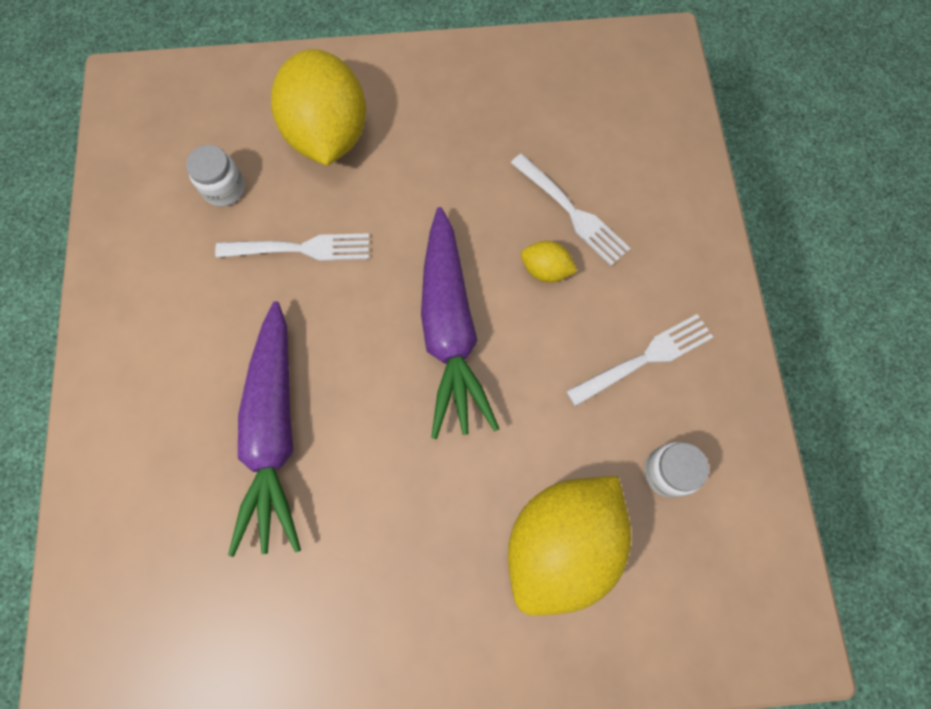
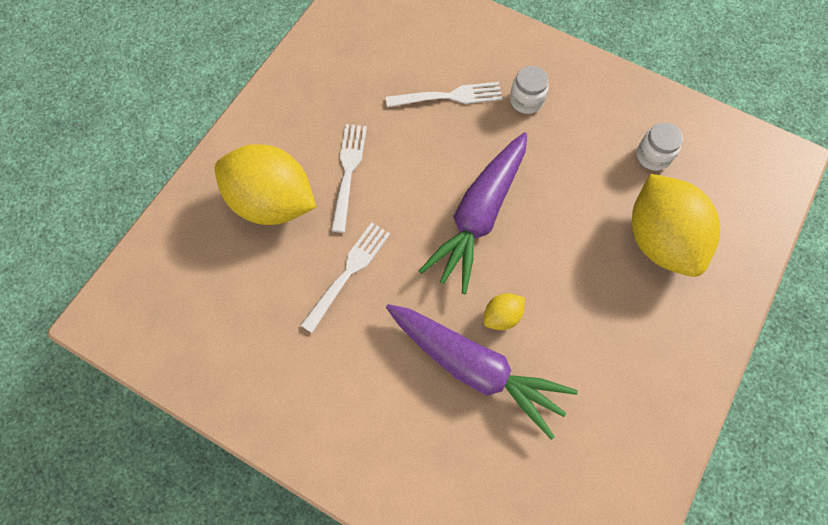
camera: 55 degrees left, 5 degrees down
(224, 188) = (258, 296): white jar -> white jar (526, 100)
(450, 330) = (479, 216): purple carrot -> purple carrot turned 90 degrees clockwise
(545, 270) = (478, 136): yellow lemon -> yellow lemon (502, 316)
(644, 358) = (575, 122): white fork -> white fork (348, 172)

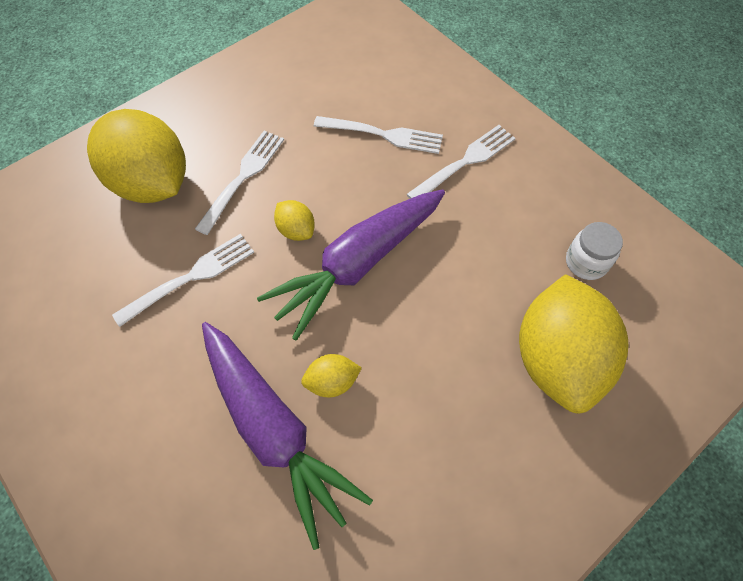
camera: 20 degrees right, 5 degrees down
(415, 204) = (296, 230): none -> yellow lemon
(526, 100) = (465, 162): white jar -> white fork

